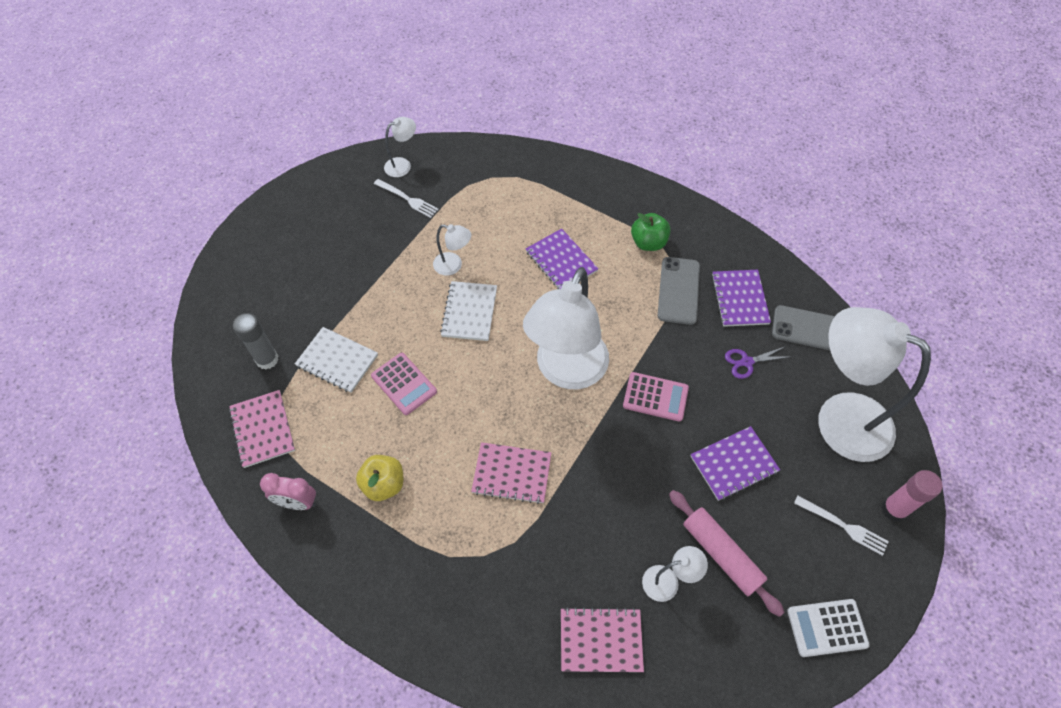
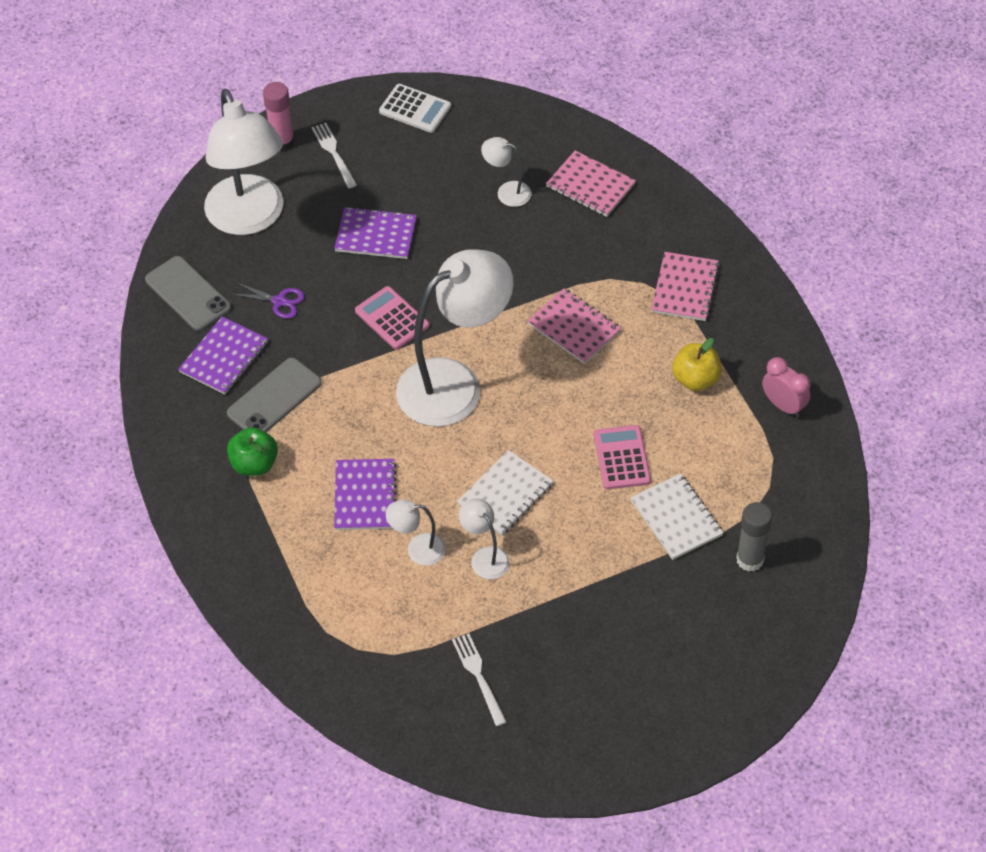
camera: 145 degrees left, 5 degrees down
(262, 429) = (787, 489): pink notebook -> pink notebook (685, 288)
(402, 165) = (451, 732): white lamp -> white lamp (417, 549)
(721, 554) = (448, 186): pink rolling pin -> none

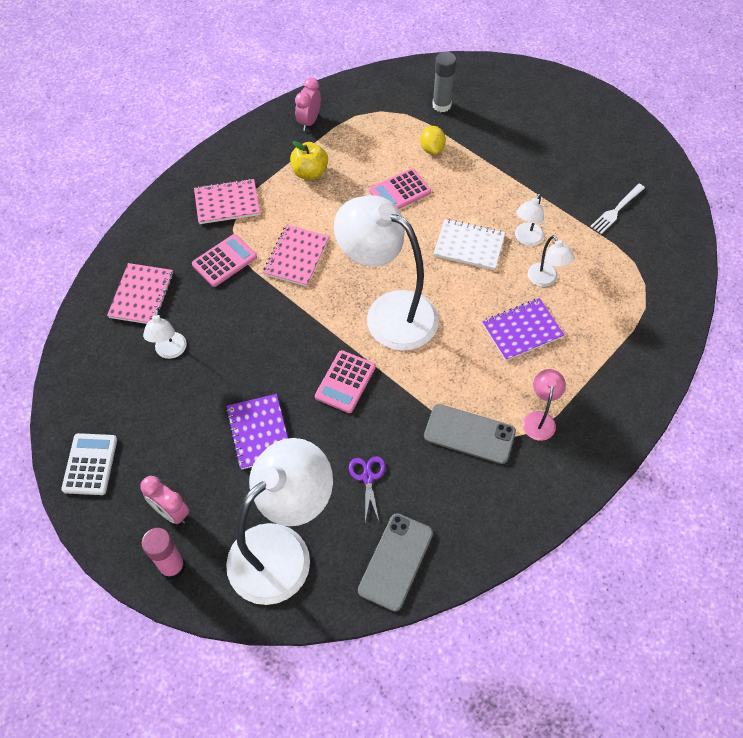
camera: 115 degrees left, 5 degrees up
(224, 357) = (449, 494): purple notebook -> none
(254, 464) = (539, 419): green apple -> pink lamp
(333, 153) = (171, 512): white fork -> pink clock
(601, 264) = (224, 261): none -> pink calculator
(676, 518) = (432, 149): white notebook -> yellow lemon

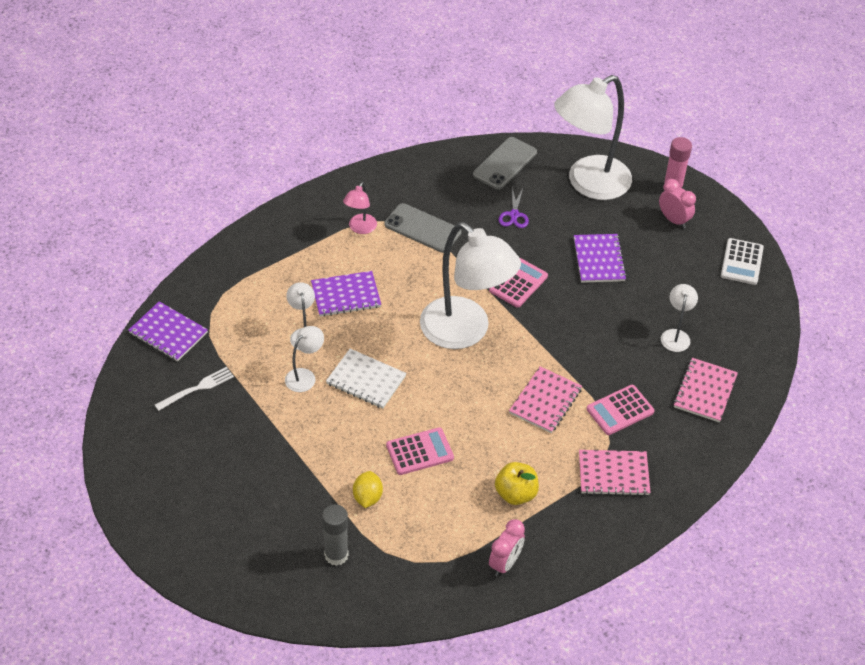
camera: 170 degrees left, 10 degrees down
(673, 256) = (168, 333): none -> purple notebook

